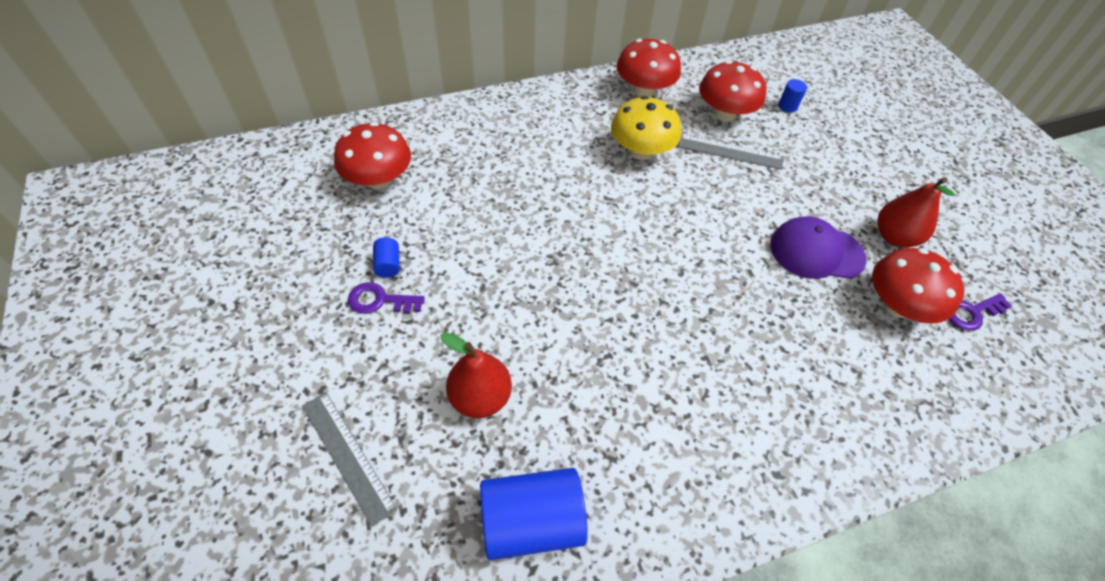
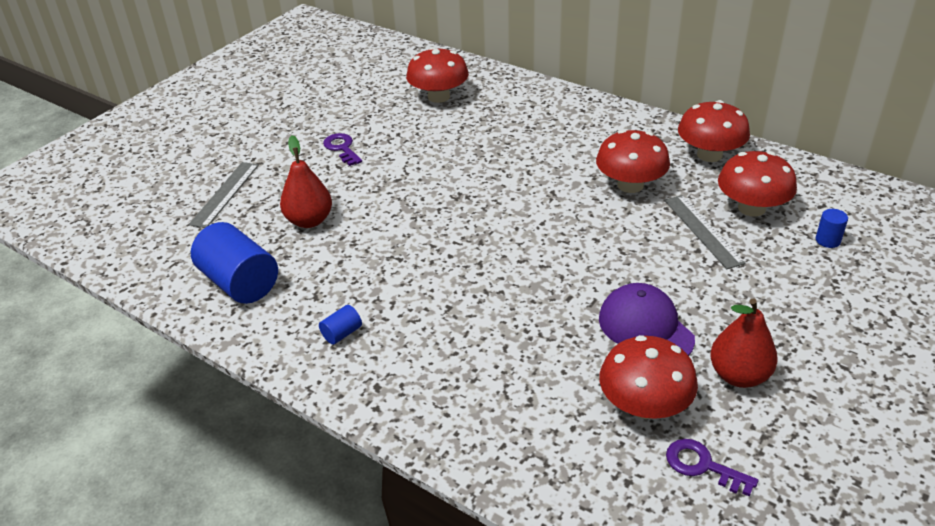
camera: 60 degrees right, 15 degrees down
(388, 265) = (373, 137): blue cylinder -> blue cylinder (342, 333)
(641, 151) = (630, 185): yellow mushroom -> red mushroom

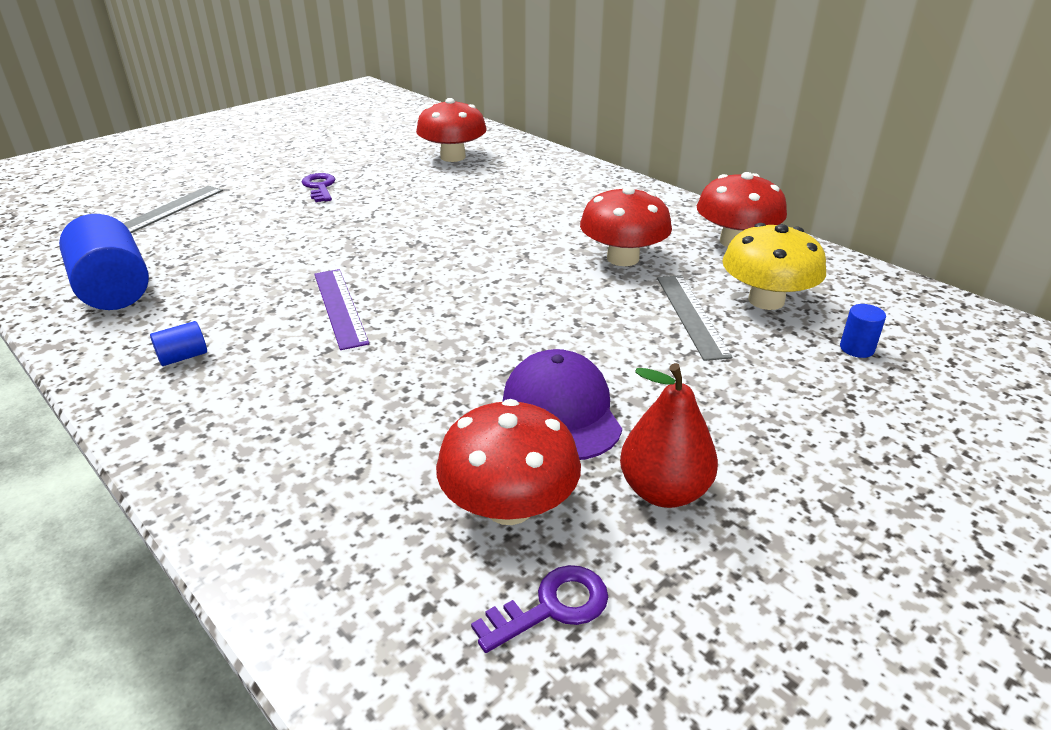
camera: 10 degrees right, 5 degrees down
(309, 221) = (235, 244): red pear -> none
(435, 268) = (340, 307): none -> purple ruler
(702, 466) = (551, 607): purple key -> purple key turned 105 degrees clockwise
(751, 208) = (766, 300): red mushroom -> yellow mushroom

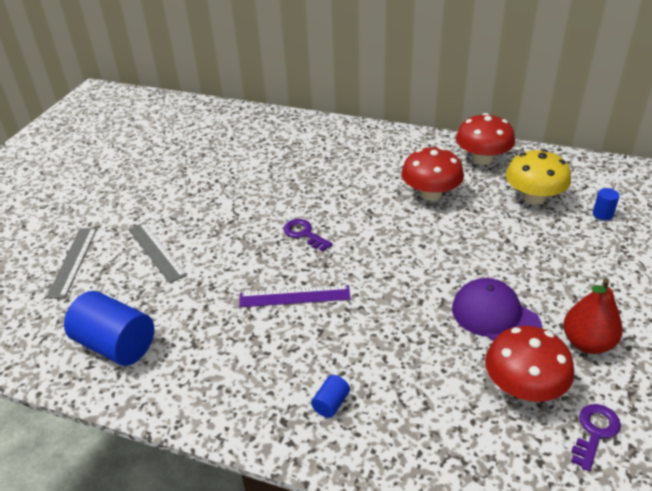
camera: 25 degrees left, 5 degrees up
(183, 357) = (232, 375): blue cylinder -> blue cylinder (331, 403)
(319, 187) = (170, 201): purple key -> purple key (304, 234)
(340, 307) = (294, 296): purple ruler -> purple ruler turned 45 degrees counterclockwise
(453, 157) = (240, 142): red mushroom -> none
(691, 315) = (504, 223): grey ruler -> grey ruler (156, 251)

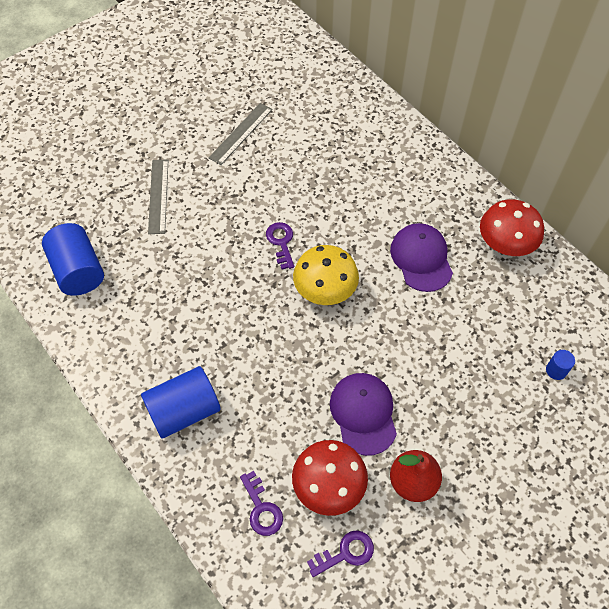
camera: 30 degrees right, 20 degrees up
(73, 261) = (95, 171): grey ruler -> grey ruler (241, 133)
(294, 296) = (228, 301): purple ruler -> none
(331, 403) = (184, 411): blue cylinder -> blue cylinder, size x2.25
(431, 194) = (421, 258): red mushroom -> purple cap
(484, 442) = (262, 508): none -> purple key
(533, 197) = (510, 315): yellow mushroom -> yellow mushroom (325, 289)

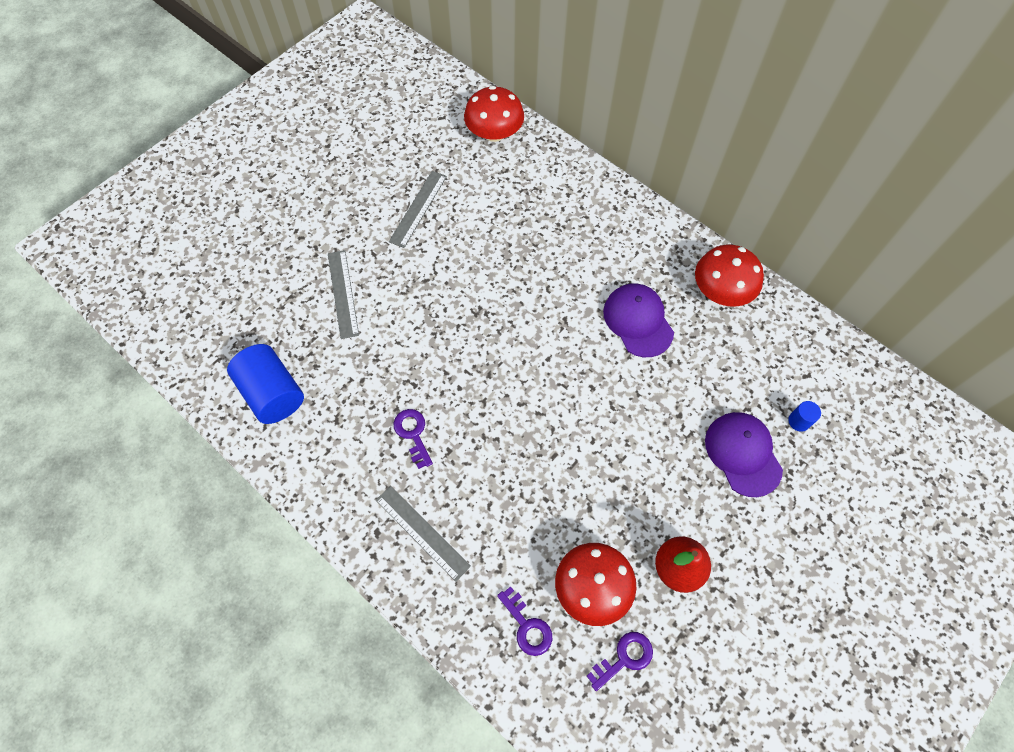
camera: 10 degrees left, 5 degrees up
(184, 411) = (422, 532): blue cylinder -> grey ruler
(281, 242) = (487, 326): purple key -> purple key (413, 434)
(323, 78) = (494, 133): none -> red mushroom
(325, 289) = (544, 371): yellow mushroom -> none
(363, 413) = (612, 502): purple cap -> purple cap (743, 454)

